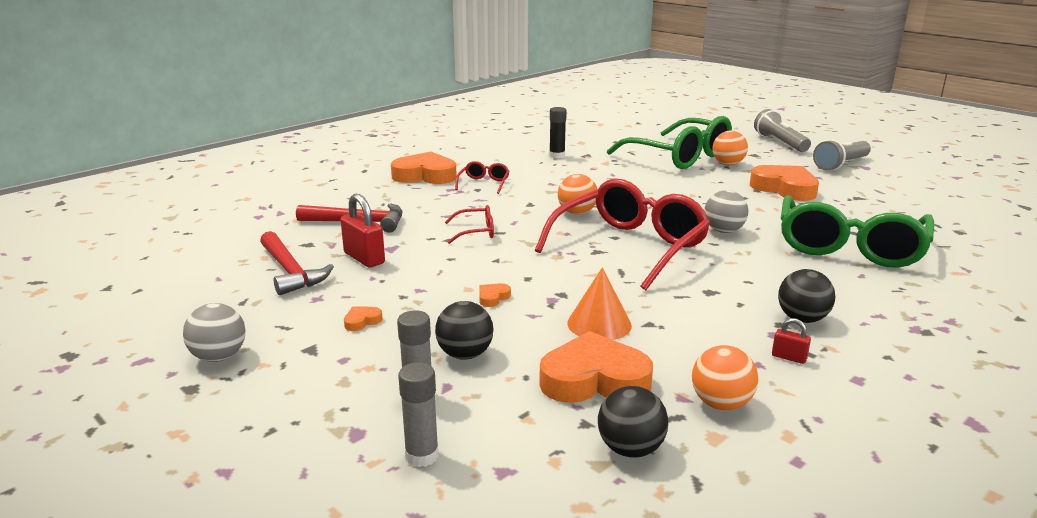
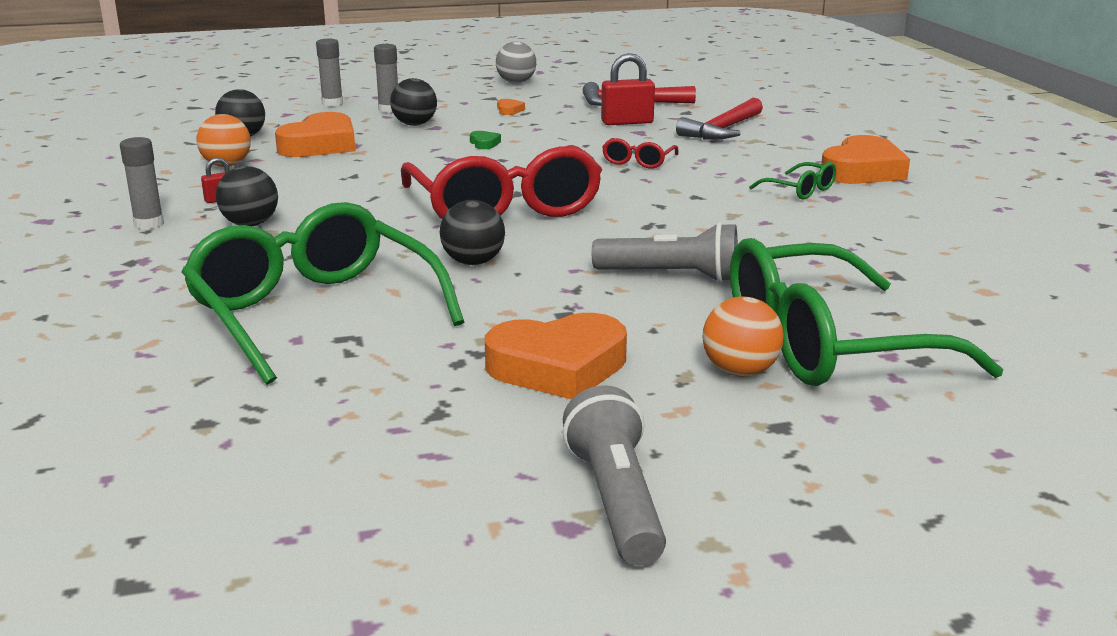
camera: 120 degrees right, 0 degrees up
(484, 183) = (800, 190): red glasses -> green glasses
(493, 298) = (484, 143): orange heart -> green heart
(557, 155) = (905, 254): black glue stick -> none
(577, 213) = (637, 210): orange ball -> none
(599, 324) = (383, 162): orange cone -> none
(723, 231) = (473, 262): grey ball -> black ball
(780, 143) = (852, 506): grey flashlight -> grey flashlight (671, 276)
(879, 362) = (149, 224): none -> grey glue stick

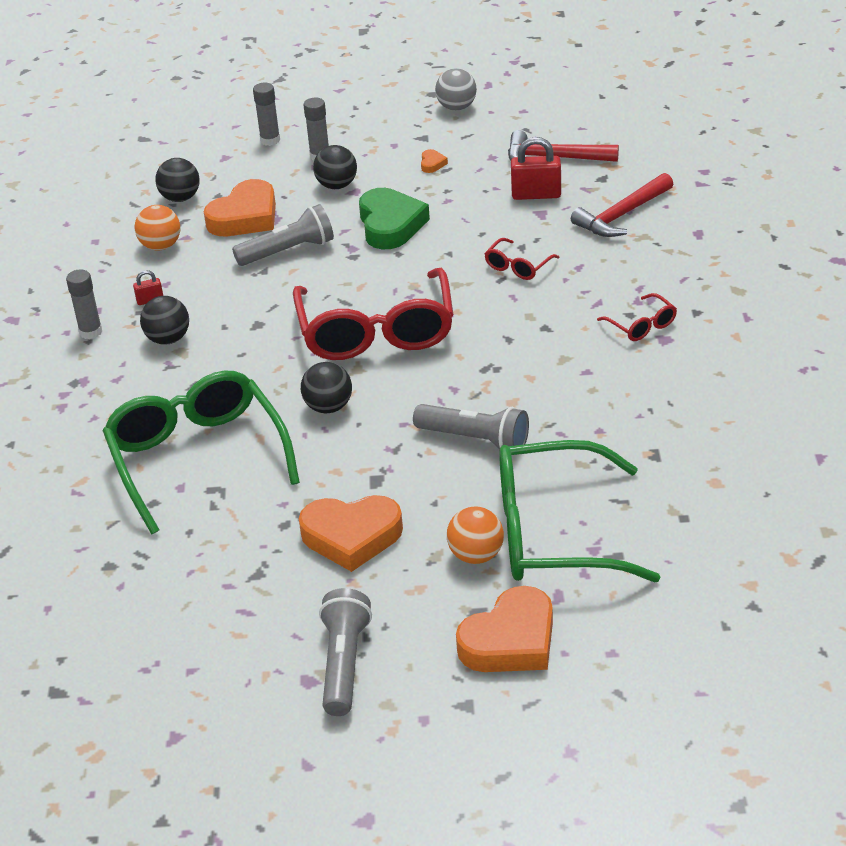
camera: 15 degrees right, 15 degrees up
(377, 163) = (288, 251): none -> grey flashlight
(484, 143) = (390, 225): green heart -> green heart, size x2.46
(800, 190) = (642, 326): green glasses -> red glasses
(862, 171) = (716, 298): orange heart -> orange heart (510, 640)

